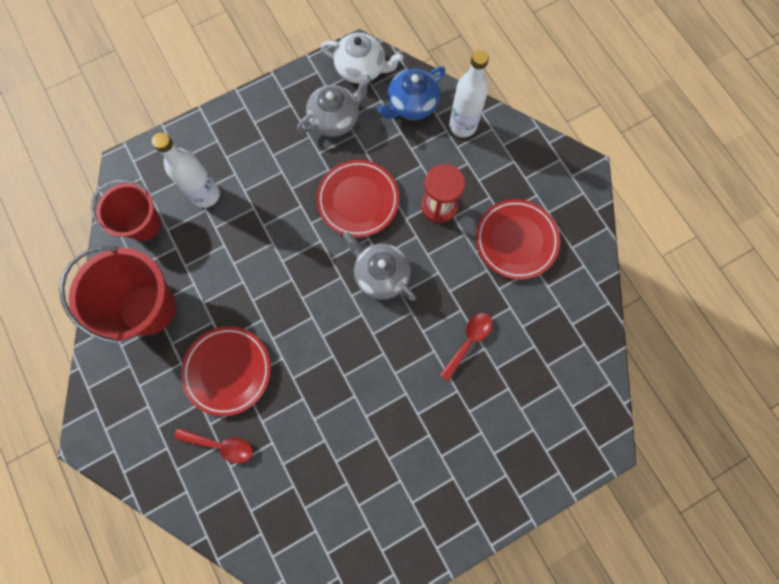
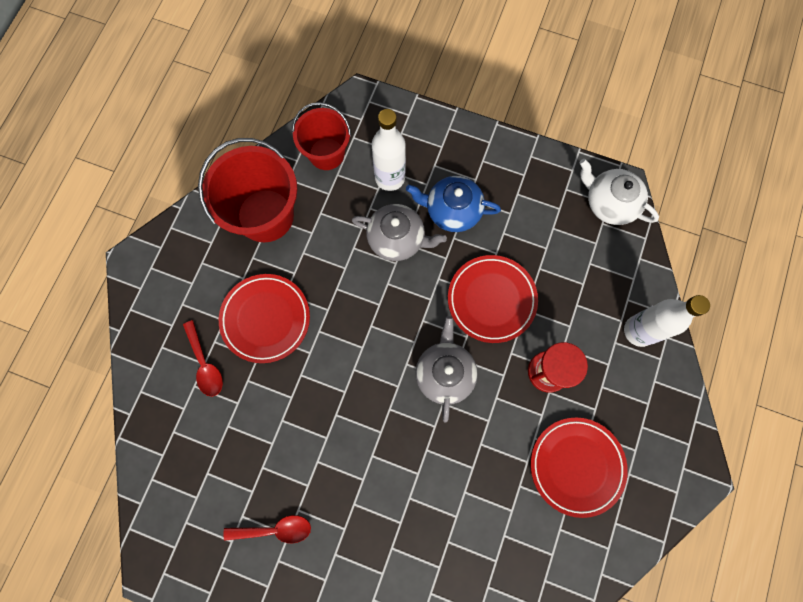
camera: 50 degrees right, 0 degrees up
(335, 118) = (545, 220): grey teapot -> grey teapot (397, 239)
(361, 69) = (609, 203): white teapot -> white teapot turned 150 degrees clockwise
(411, 104) = (617, 271): blue teapot -> blue teapot (452, 210)
(468, 341) = (450, 497): red spoon -> red spoon (275, 529)

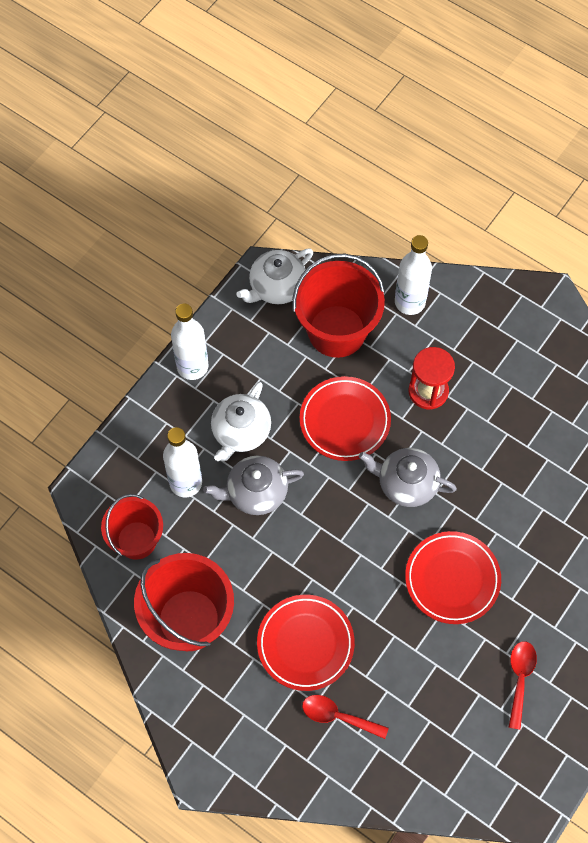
camera: 75 degrees left, 10 degrees down
(205, 364) = (338, 716): red spoon -> red spoon turned 150 degrees counterclockwise
(397, 239) = (255, 492): grey teapot -> grey teapot turned 135 degrees counterclockwise
(452, 210) = (240, 431): blue teapot -> white teapot
(502, 152) = (192, 366): none -> white bottle
(576, 466) = (520, 393): red plate -> red plate (452, 579)
(582, 269) = (337, 331): none -> red bucket

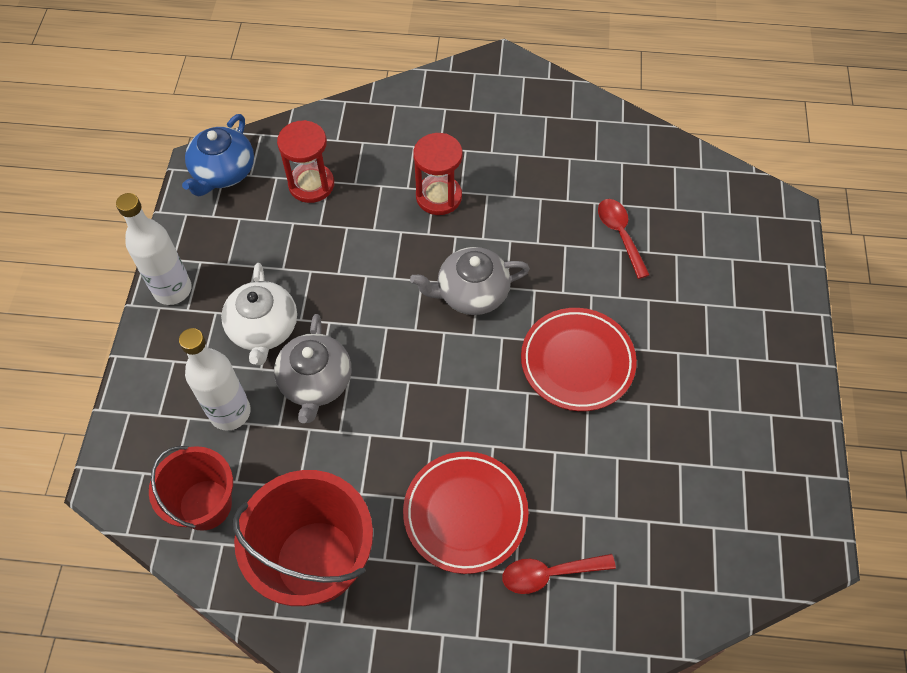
camera: 30 degrees left, 5 degrees down
(255, 492) = (315, 382): grey teapot -> grey teapot turned 45 degrees counterclockwise
(276, 286) = (223, 172): white teapot -> blue teapot
(337, 331) = (311, 184): red bucket -> red hourglass
(345, 421) = (370, 264): red plate -> none
(410, 302) = (370, 126): white bottle -> none
(520, 679) = (709, 424): red spoon -> red spoon (620, 234)

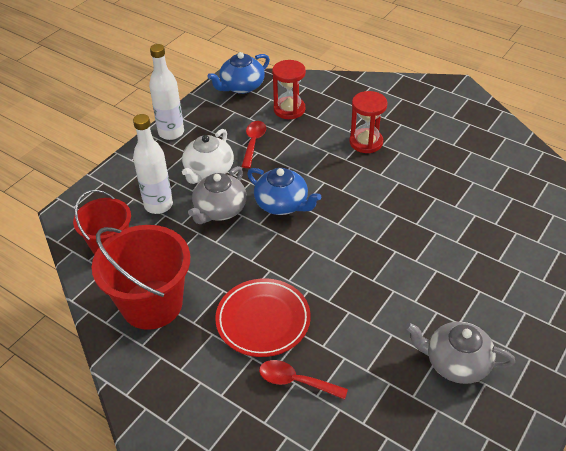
camera: 30 degrees right, 15 degrees down
(390, 337) = (282, 204): none -> blue teapot
(471, 293) = (352, 200): grey teapot -> grey teapot (455, 362)
(577, 362) = (399, 267): red plate -> none
(620, 234) = (480, 206): red spoon -> red spoon (253, 143)

